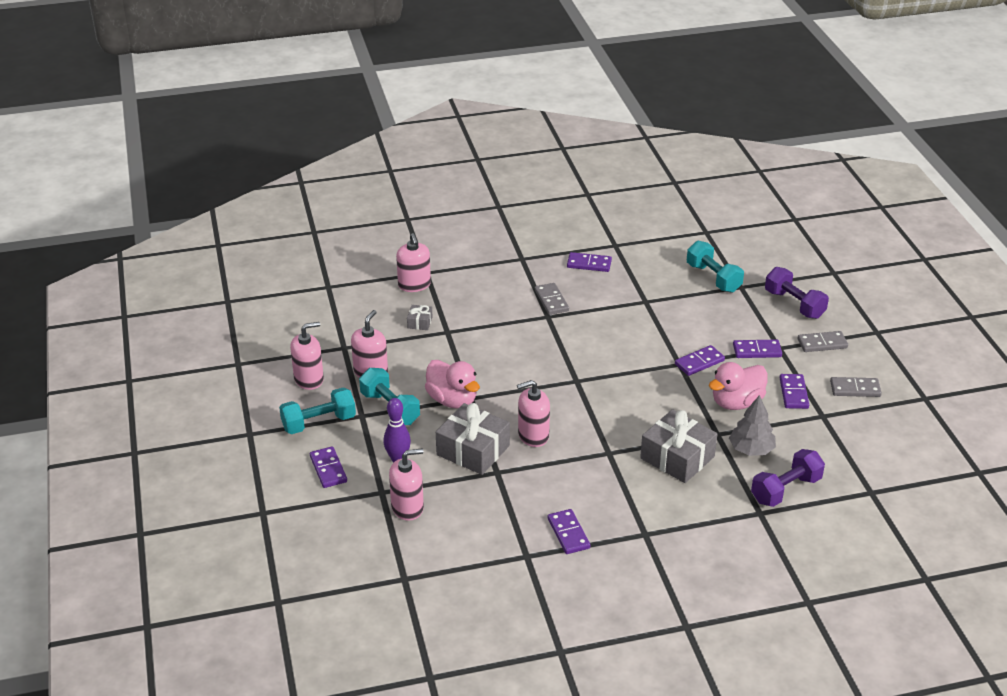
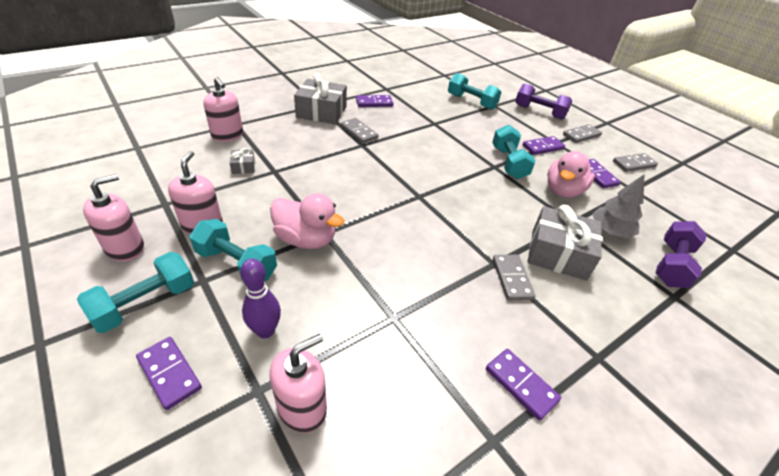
camera: 25 degrees left, 5 degrees up
(473, 450) = (353, 295): grey gift -> grey gift (321, 112)
(533, 435) = (410, 261): pink soap dispenser -> none
(615, 467) = (512, 279): none -> grey domino
(699, 362) = (509, 163): purple domino -> turquoise dumbbell

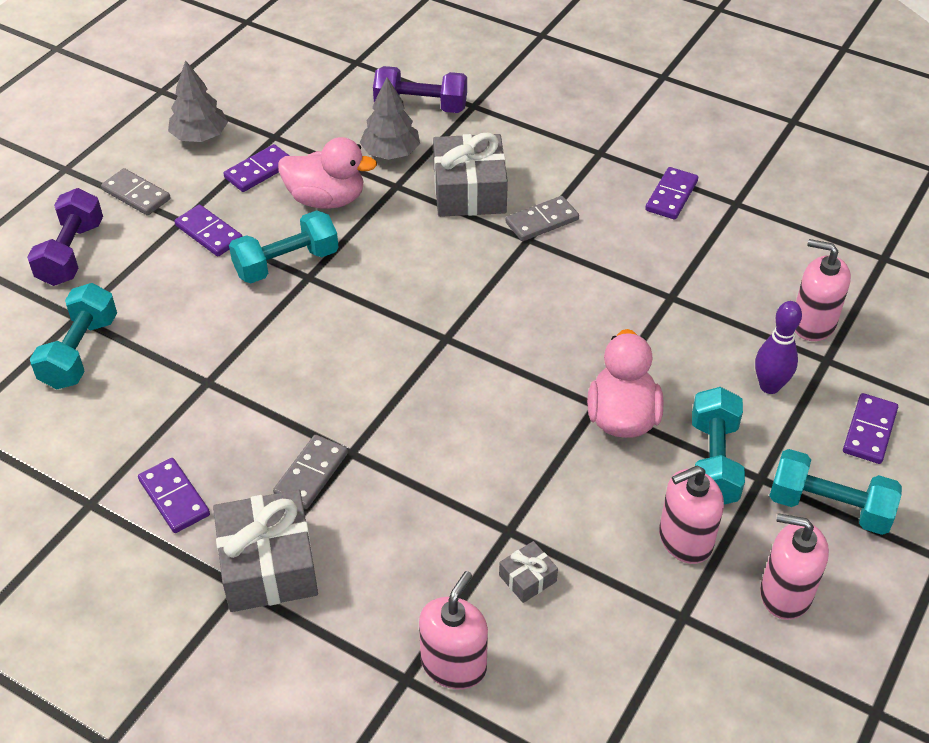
camera: 110 degrees left, 5 degrees up
(634, 164) = (200, 136): grey domino -> grey tree

